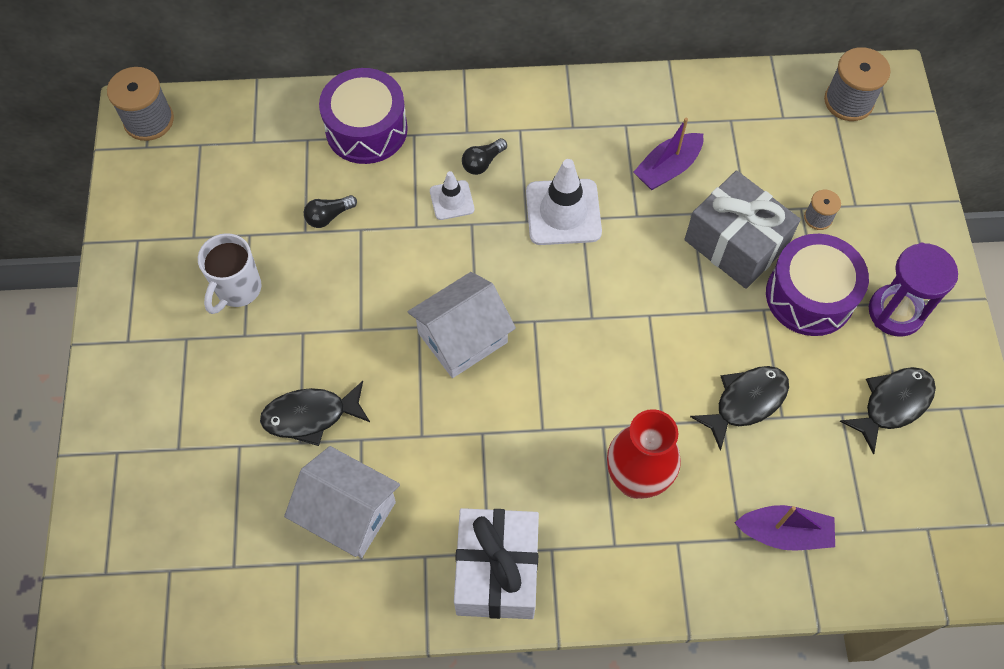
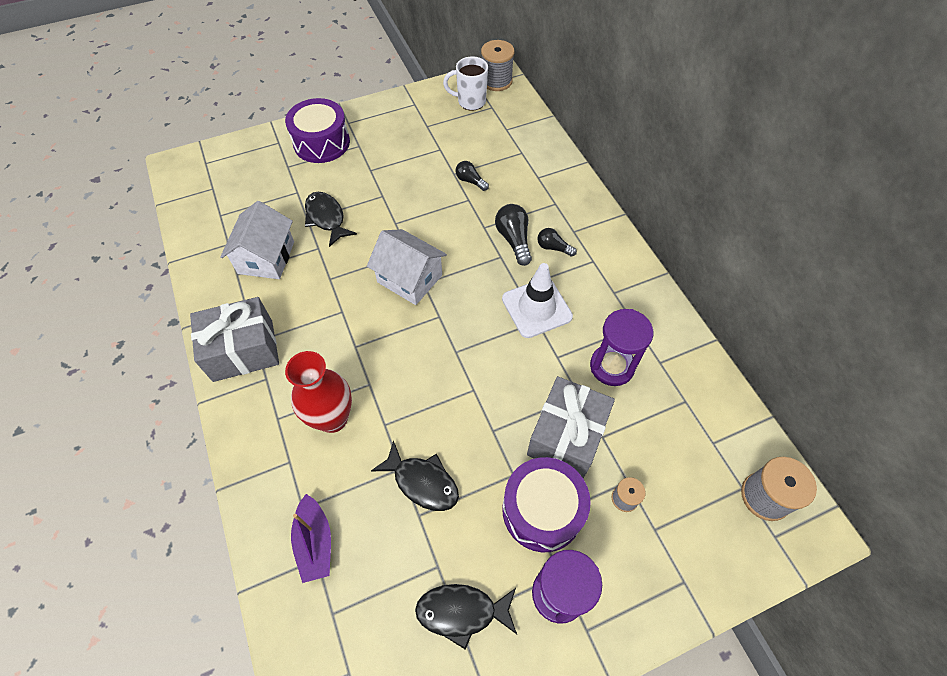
camera: 70 degrees right, 5 degrees down
(238, 290) = (400, 157): white mug -> white mug (470, 102)
(366, 129) = (545, 178): purple drum -> purple drum (321, 143)
(452, 200) = (514, 240): white traffic cone -> black light bulb
(497, 571) = (243, 350): white gift -> grey gift
(667, 168) = (612, 366): purple boat -> purple hourglass
(892, 404) = (462, 612): black fish -> black fish turned 150 degrees clockwise

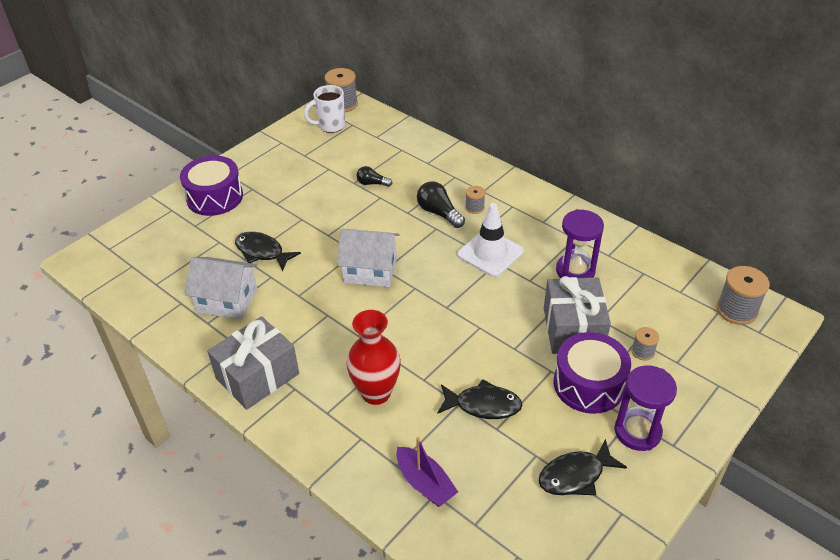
camera: 25 degrees left, 15 degrees down
(266, 257) = (227, 300): white house -> white house turned 60 degrees counterclockwise
(553, 248) = (474, 207): black light bulb -> grey spool

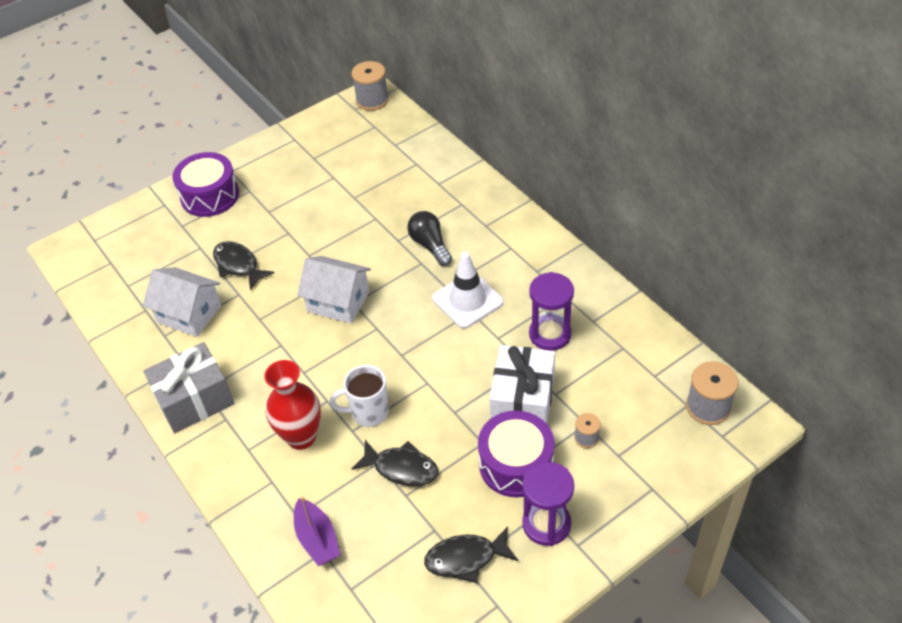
camera: 15 degrees right, 5 degrees up
(330, 126) = (351, 125): white mug -> white mug (368, 412)
(372, 183) = (372, 201): black light bulb -> none
(474, 207) = (470, 244): grey spool -> none
(573, 329) = (522, 401): grey gift -> white gift

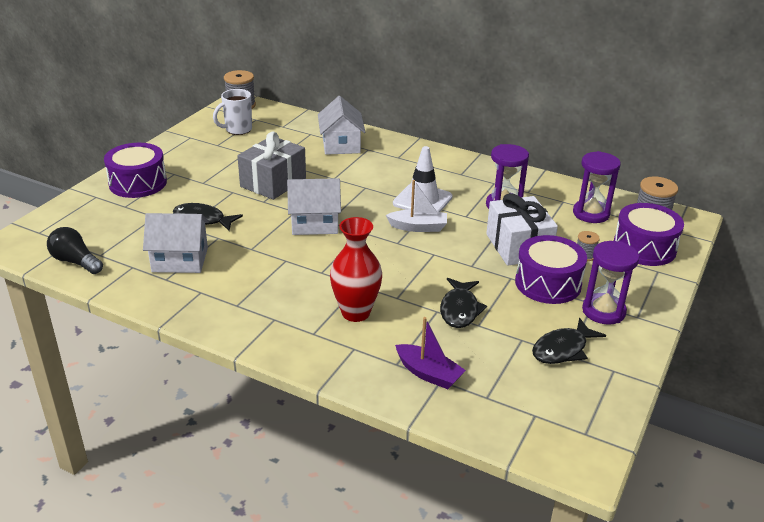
camera: 30 degrees left, 15 degrees down
(195, 400) = (233, 314): grey gift -> grey gift (273, 182)
(368, 412) = (401, 283): white mug -> white mug (237, 130)
(401, 468) = (460, 309): black fish -> black fish turned 105 degrees clockwise
(430, 245) = (363, 176): black light bulb -> black light bulb (75, 262)
(437, 189) = (341, 145): none -> white house
(437, 339) = (418, 227): none -> white boat
(641, 377) = (591, 213): none -> purple hourglass
(664, 449) = (644, 248): none -> purple drum

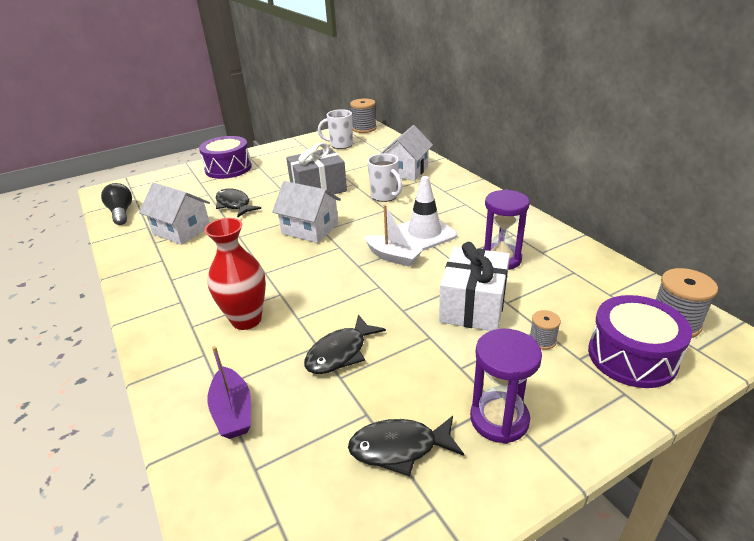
camera: 35 degrees right, 0 degrees up
(349, 175) = (385, 196): none -> white mug
(548, 283) = (464, 358): purple drum -> none
(591, 213) = (596, 294): purple hourglass -> none

